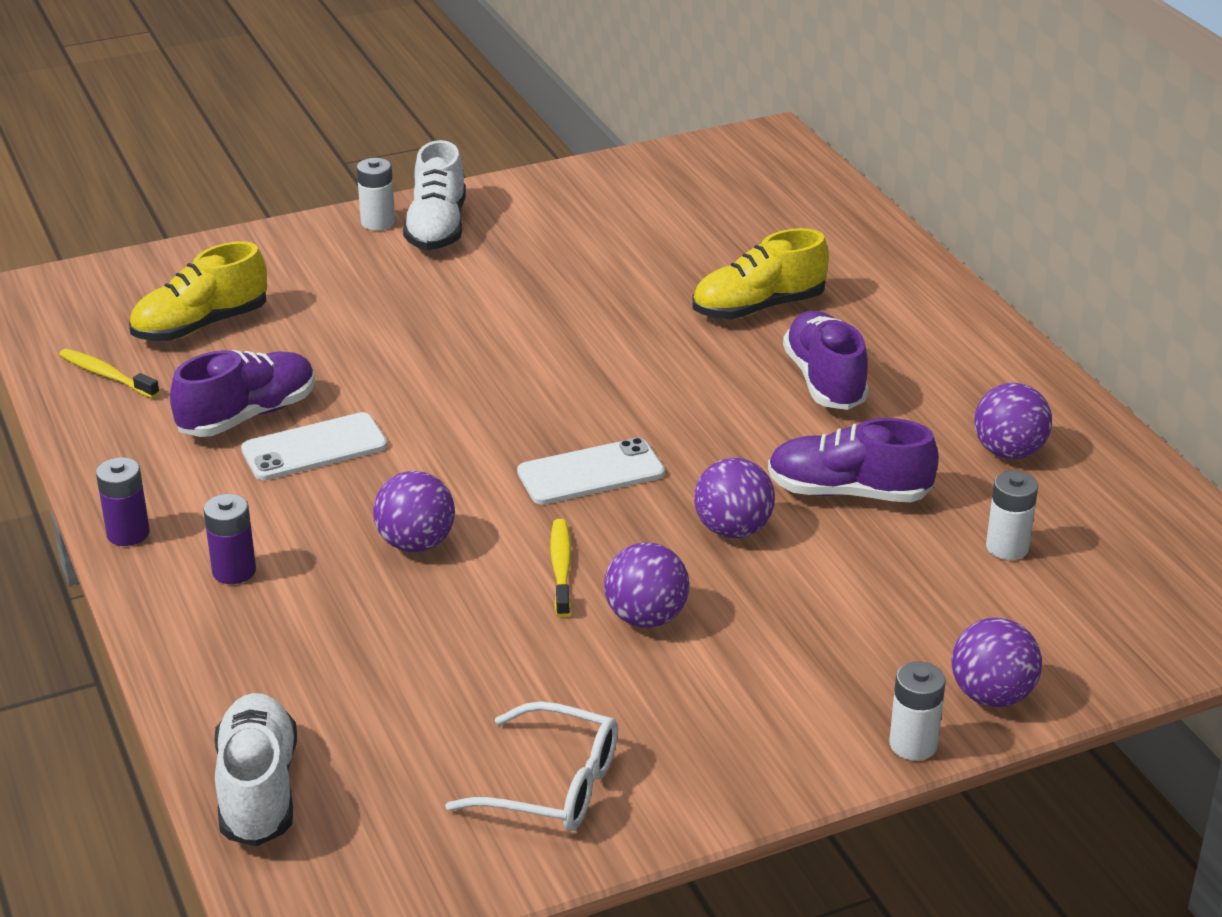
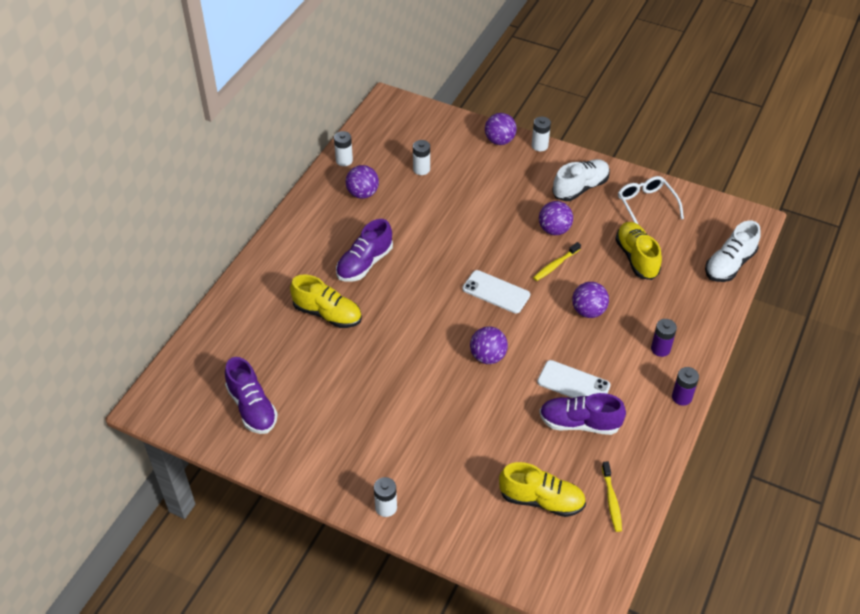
camera: 130 degrees left, 15 degrees up
(437, 228) = (368, 477): white shoe -> white shoe (580, 188)
(444, 675) = (636, 258): none -> yellow shoe
(733, 529) = (485, 236): purple ball -> purple ball (488, 356)
(848, 492) = (432, 220): purple shoe -> purple shoe (252, 407)
(1131, 472) = (344, 160): none -> white battery

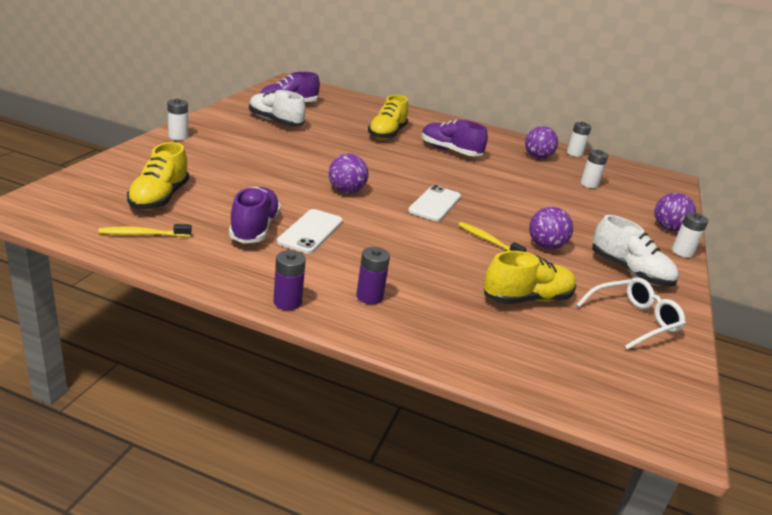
camera: 80 degrees right, 20 degrees down
(588, 311) = (422, 253): purple ball -> none
(729, 264) = (554, 385): white shoe -> white shoe (275, 122)

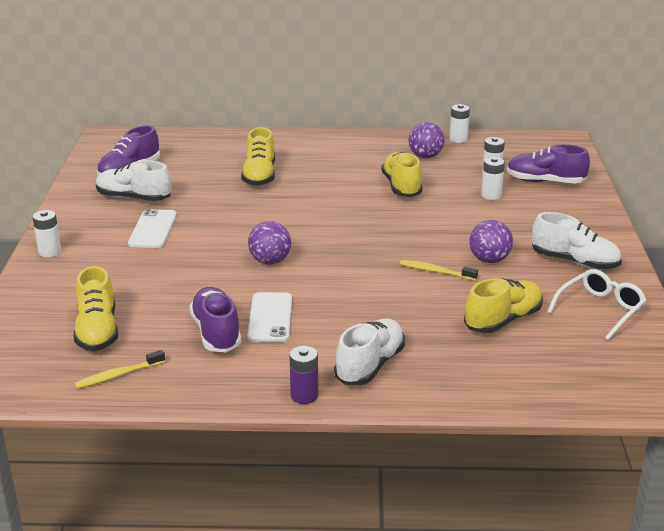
camera: 15 degrees left, 0 degrees up
(369, 296) = (370, 365): purple battery -> white shoe
(435, 204) = (362, 247): white phone -> white phone (153, 229)
(450, 151) = (337, 177): purple shoe -> purple shoe (545, 181)
(501, 172) = (401, 187): none -> yellow shoe
(668, 228) = (586, 202): purple ball -> none
(682, 252) = (610, 225): white battery -> white battery (491, 195)

